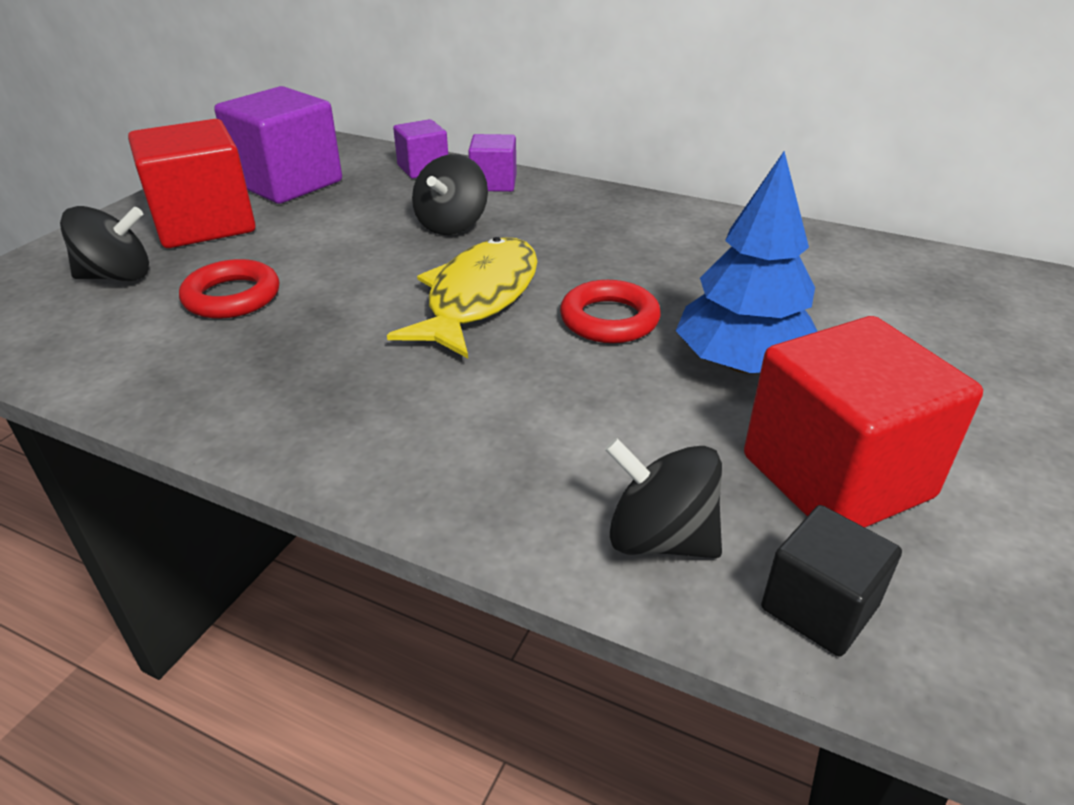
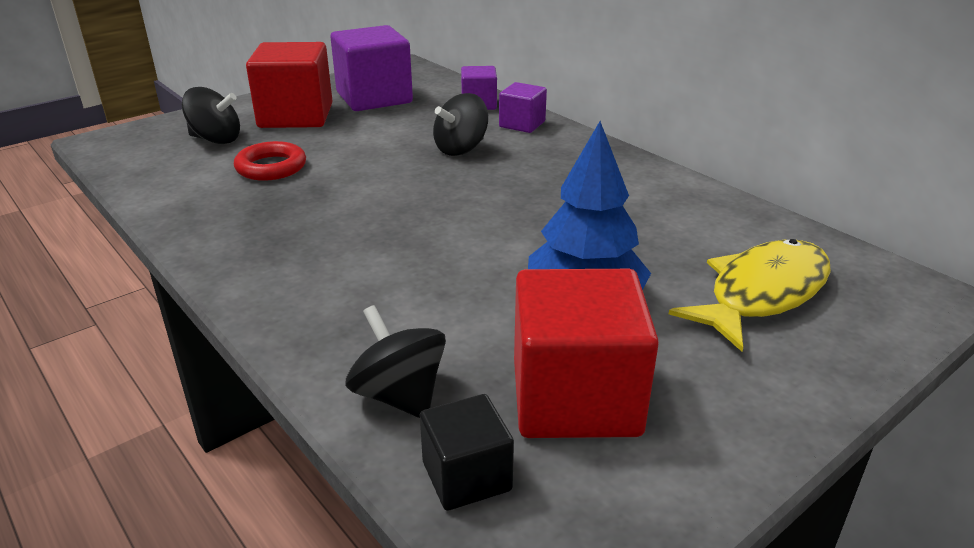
camera: 25 degrees right, 5 degrees down
(478, 298) = (430, 204): yellow fish -> yellow fish (762, 293)
(609, 319) = (512, 241): red ring -> none

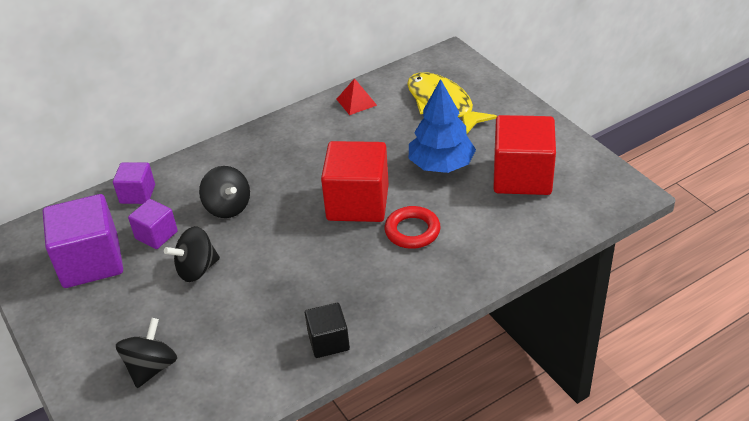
camera: 80 degrees left, 10 degrees up
(271, 167) = (227, 319): red ring -> red ring (412, 231)
(296, 116) = (114, 315): red cube -> red cube (358, 203)
(399, 395) = (519, 236): black spinning top -> black spinning top (197, 269)
(466, 476) = (573, 213): black cube -> black cube (328, 341)
(522, 124) = (191, 172): purple cube -> purple cube (156, 235)
(719, 213) = (356, 102): none -> red pyramid

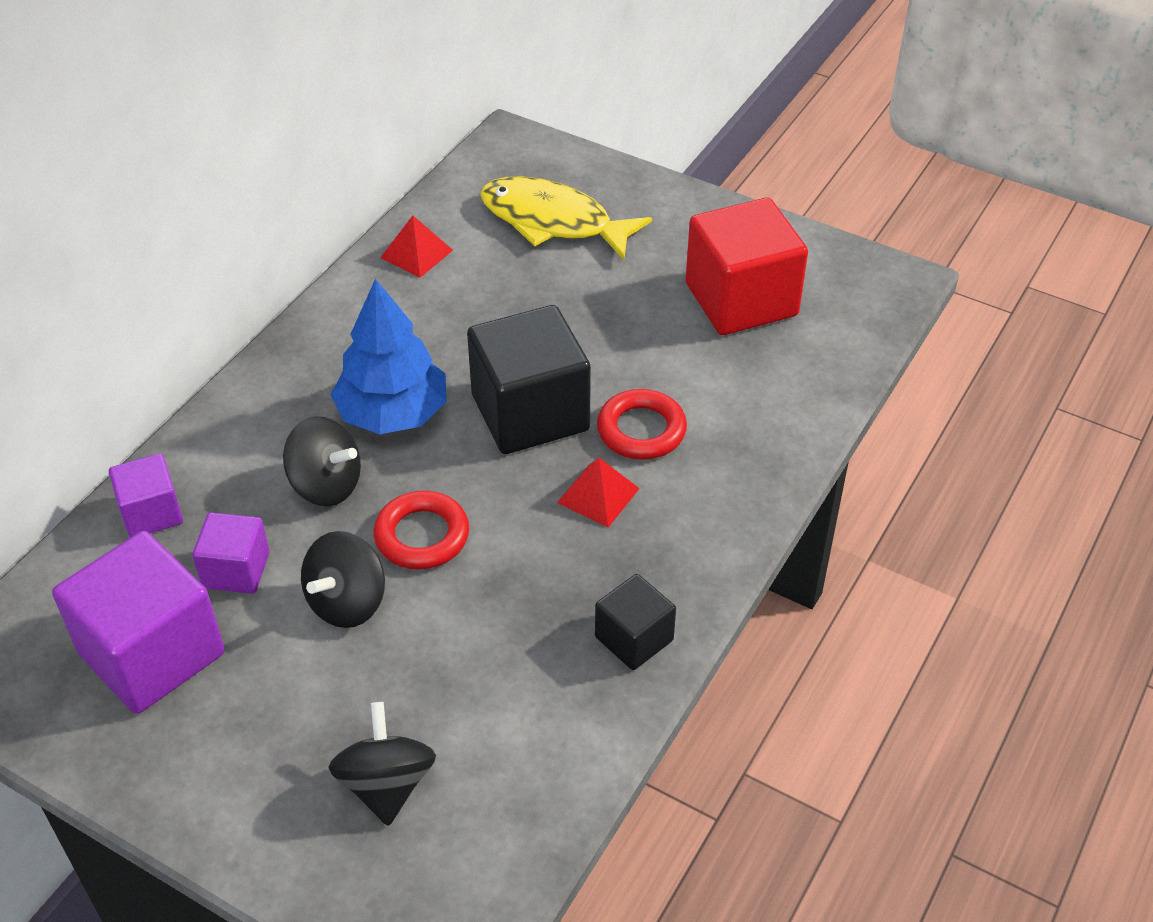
camera: 30 degrees left, 5 degrees up
(257, 248) = (422, 536): none -> red ring
(358, 203) = (530, 413): red cube -> black cube
(363, 258) = (598, 495): none -> red pyramid
(441, 165) = (614, 316): blue tree -> blue tree (393, 414)

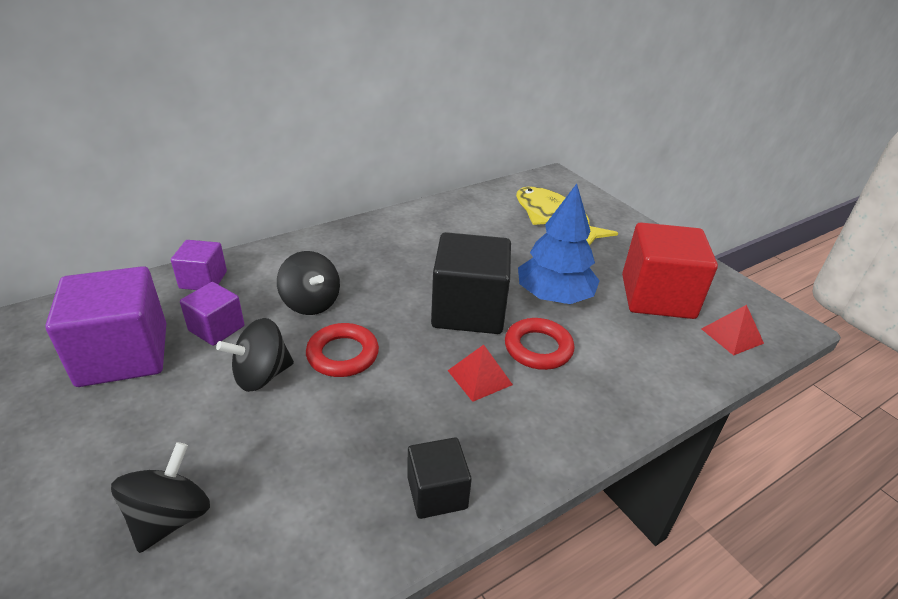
camera: 25 degrees right, 10 degrees down
(393, 414) = (383, 280): blue tree -> blue tree (554, 296)
(416, 254) = (461, 209): red pyramid -> red pyramid (732, 336)

